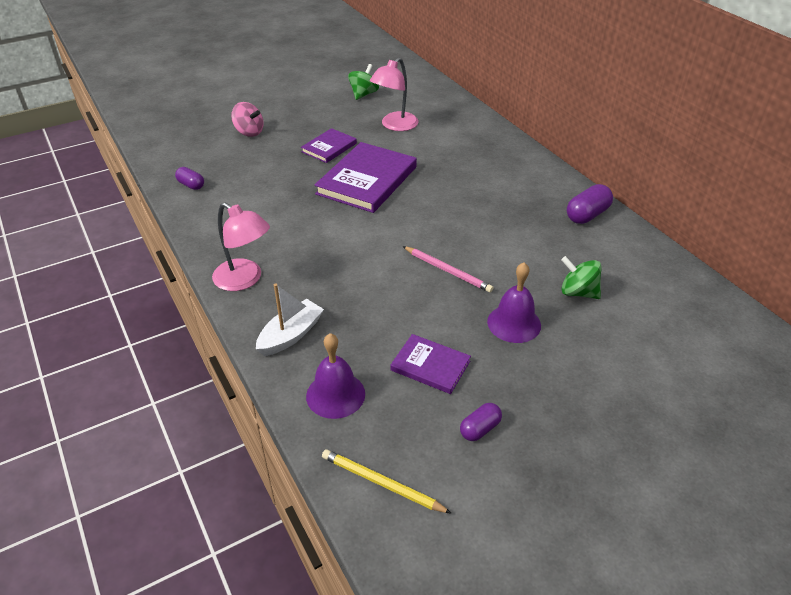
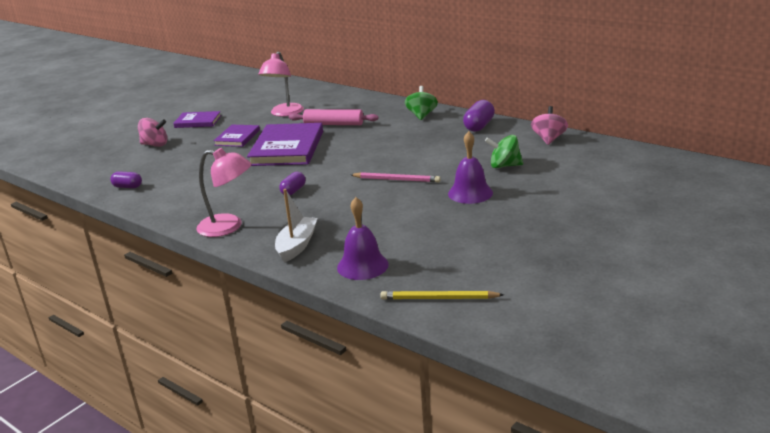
camera: 20 degrees left, 15 degrees down
(363, 94) = (241, 102): green spinning top -> green spinning top (421, 115)
(430, 366) = (425, 231): purple book -> purple book (198, 121)
(434, 159) = (334, 124): none -> pink rolling pin
(480, 429) = (489, 251): purple capsule -> purple capsule (293, 191)
(656, 265) = (549, 139): none -> pink spinning top

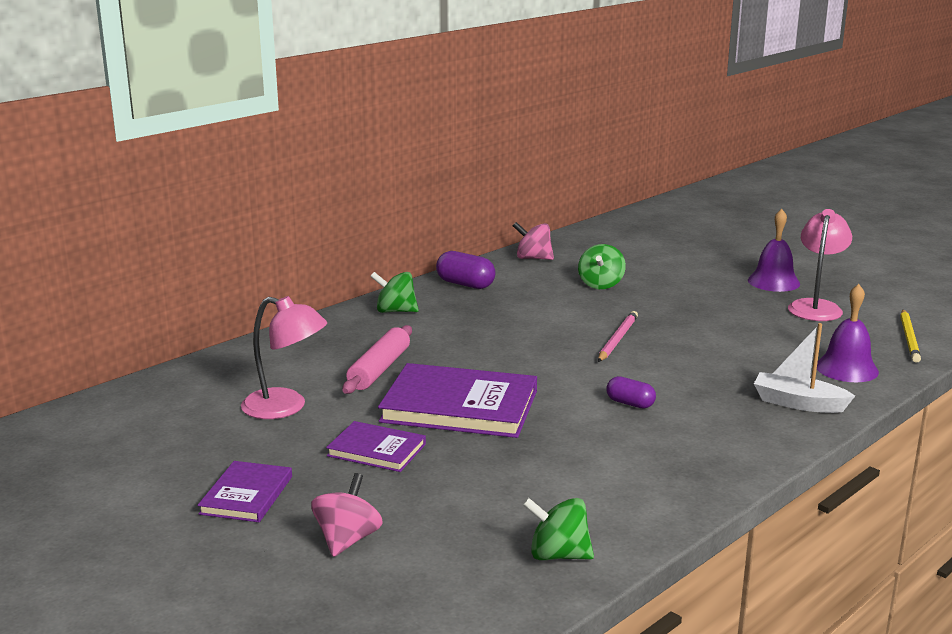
camera: 85 degrees left, 5 degrees down
(128, 187) = (558, 555): purple capsule -> green spinning top
(228, 227) = (740, 450): pink lamp -> pink lamp (816, 307)
(470, 193) = (670, 306): purple bell -> purple bell (773, 282)

